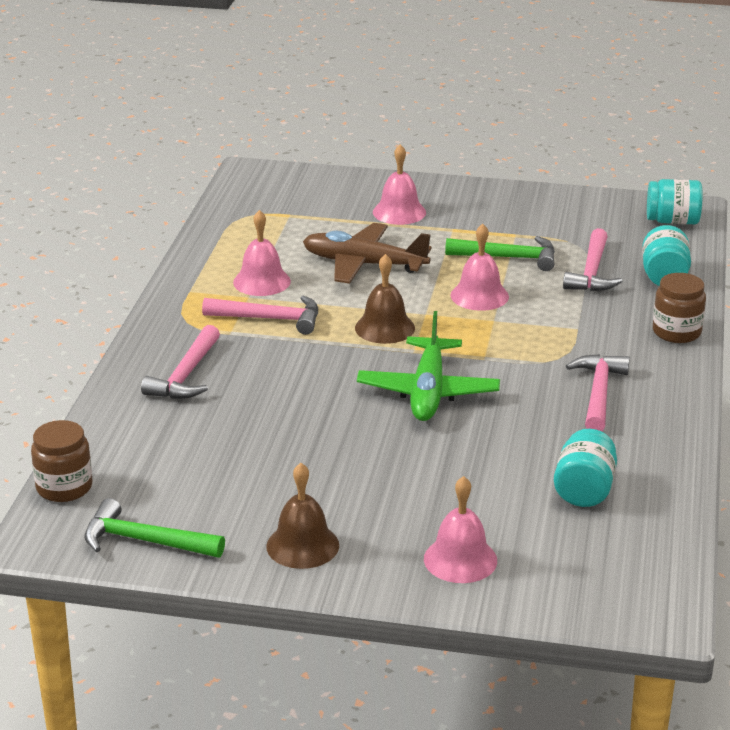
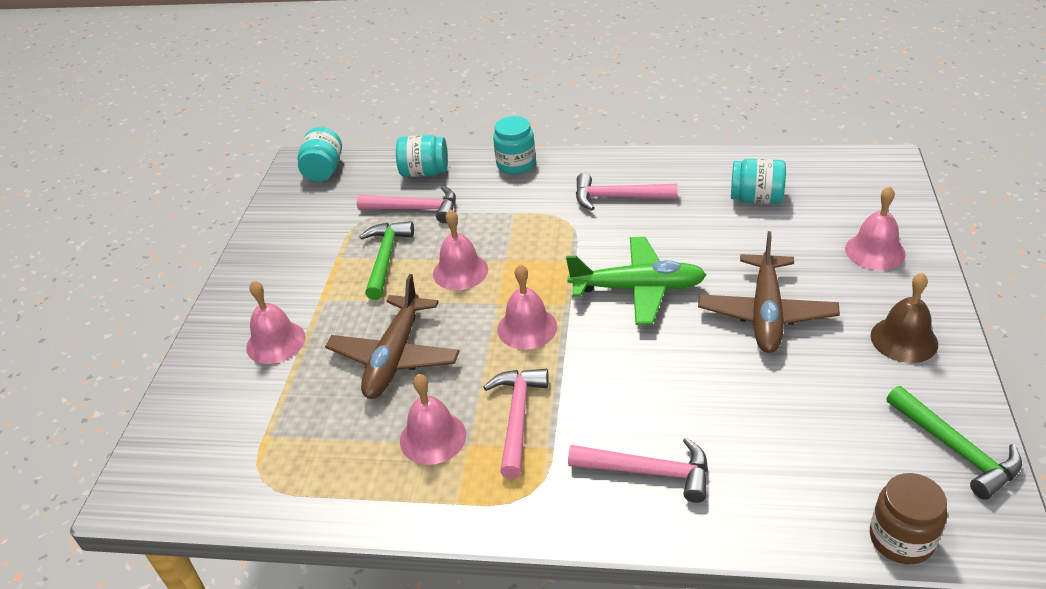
camera: 90 degrees left, 10 degrees up
(145, 541) = (955, 449): green hammer -> green hammer turned 45 degrees counterclockwise
(368, 464) = (766, 314): none -> brown plane
(385, 328) = (527, 328): brown bell -> pink bell
(676, 332) = (516, 164): brown jar -> turquoise jar

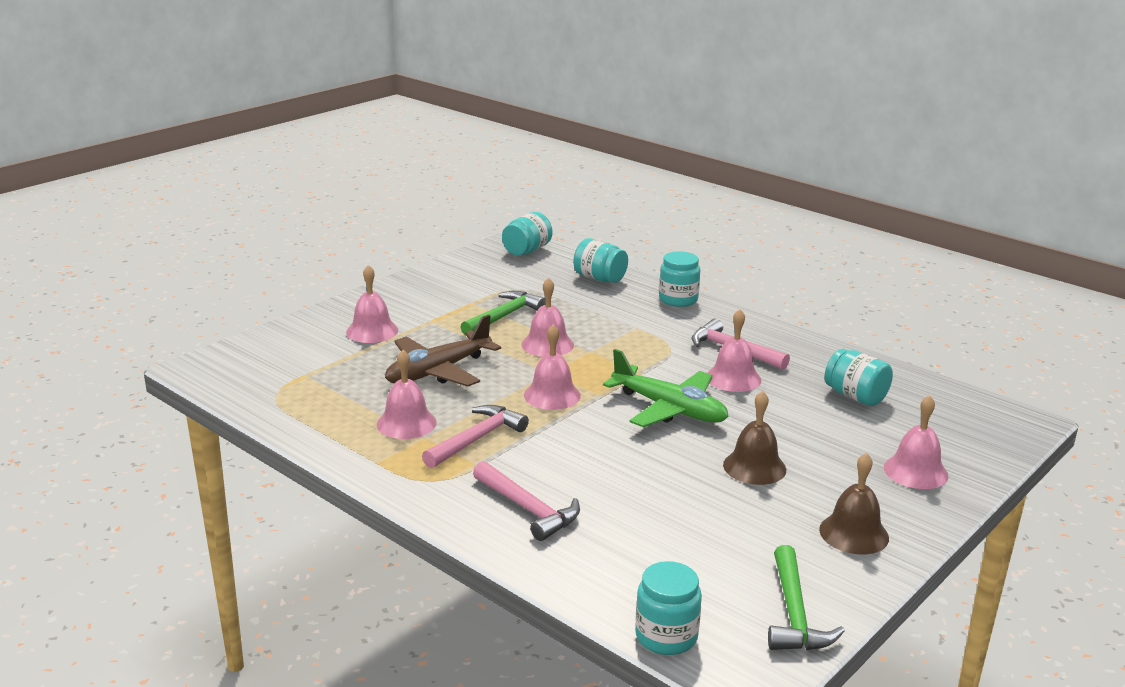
camera: 30 degrees right, 15 degrees down
(415, 209) = (563, 297): pink hammer -> none
(650, 228) = (733, 378): none -> pink bell
(766, 314) = (754, 467): brown plane -> brown bell
(901, 539) = (666, 636): brown jar -> turquoise jar

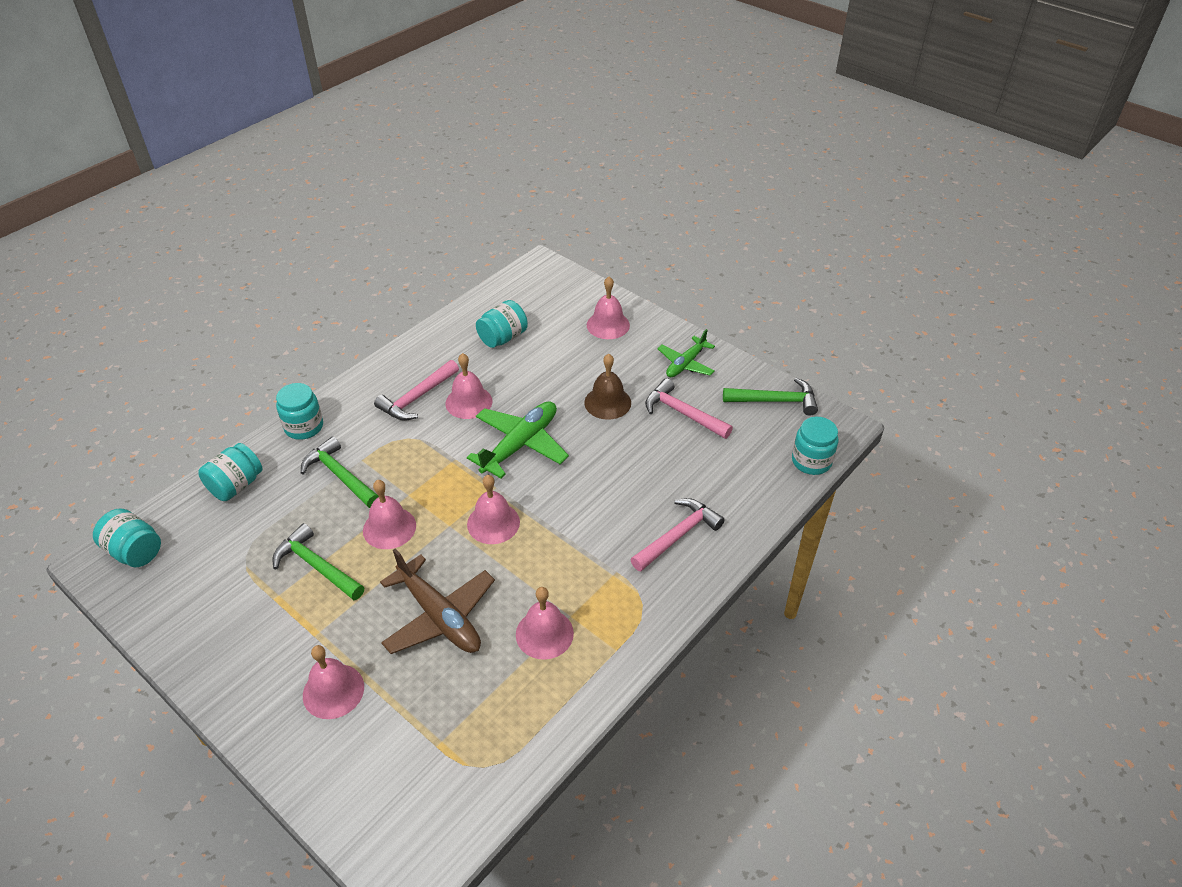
camera: 90 degrees left, 20 degrees up
(477, 439) = (572, 575): pink hammer -> pink hammer (683, 413)
(614, 319) = (340, 475): none -> green hammer
(854, 533) = (685, 364): brown bell -> green plane

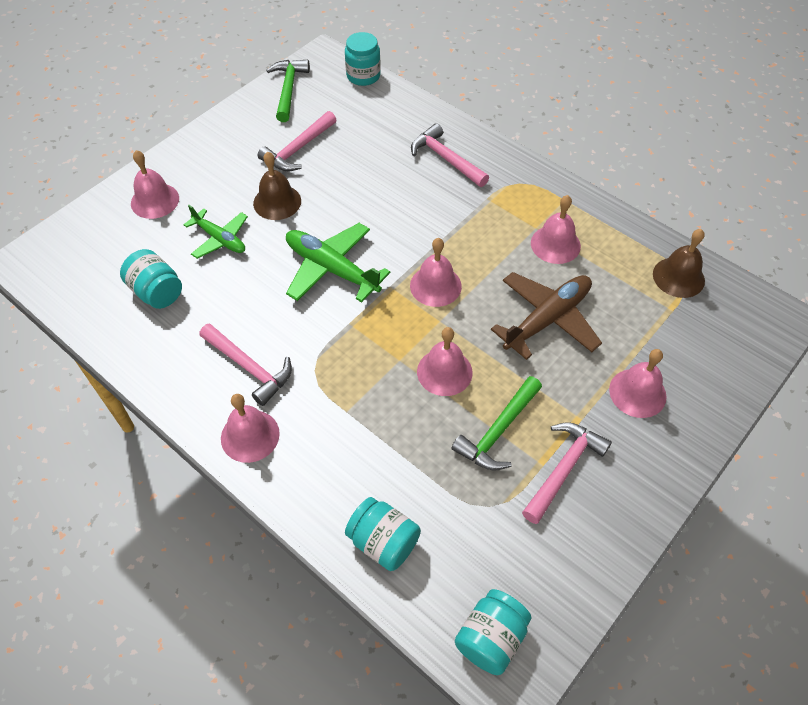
camera: 90 degrees left, 10 degrees up
(265, 615) = (563, 469): none -> pink hammer
(304, 427) = (287, 483): turquoise jar -> none
(340, 475) = (370, 429): green hammer -> none
(468, 402) = (262, 317): pink bell -> pink bell (250, 435)
(486, 762) = (678, 277): none -> brown bell
(685, 364) = (229, 144): green plane -> green plane (220, 239)

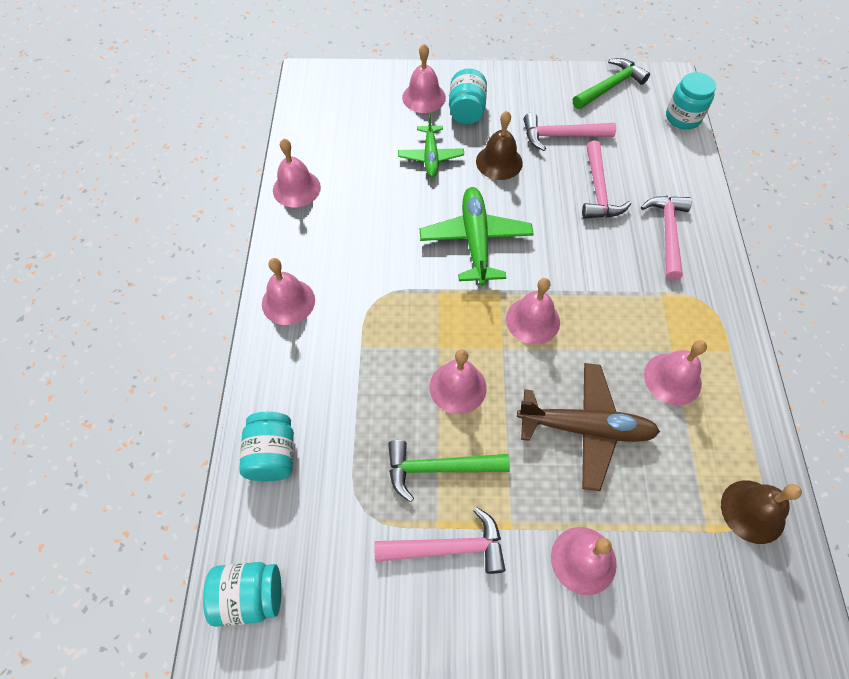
camera: 50 degrees right, 5 degrees up
(140, 352) = (296, 188): none -> pink bell
(157, 292) = (352, 159): turquoise jar -> turquoise jar (466, 111)
(249, 367) = (342, 258): pink hammer -> pink hammer (598, 190)

